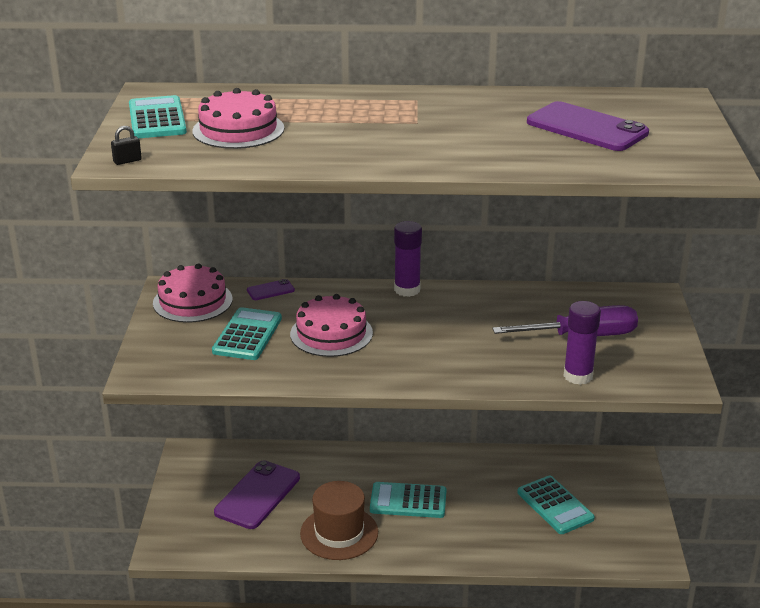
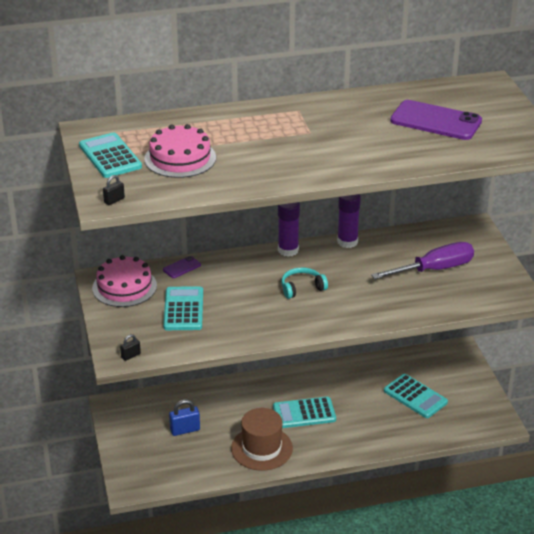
camera: 15 degrees left, 5 degrees up
(156, 376) = (131, 356): none -> black padlock
(257, 495) = (185, 430): purple phone -> blue padlock
(331, 333) = (247, 297): pink cake -> none
(403, 333) = (302, 288): none -> turquoise headphones
(578, 376) = (444, 303): purple glue stick -> purple glue stick (347, 242)

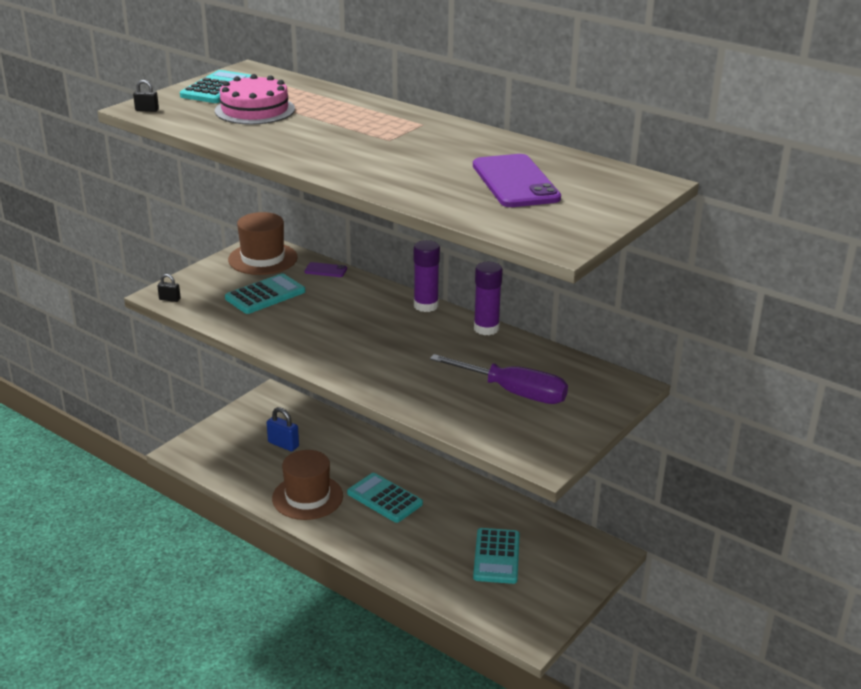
camera: 50 degrees right, 5 degrees down
(124, 287) = (263, 259): pink cake -> brown hat
(302, 288) = (376, 335): turquoise headphones -> none

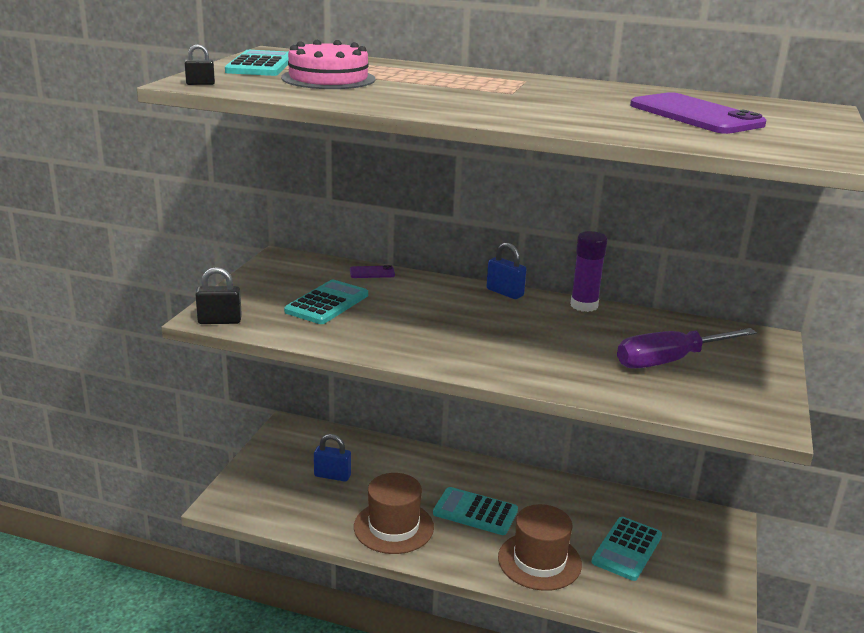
camera: 20 degrees left, 5 degrees down
(169, 299) = (220, 321): black padlock -> black padlock, size x1.70
(263, 259) = (294, 269): brown hat -> brown hat (539, 561)
(426, 306) = (505, 292): purple glue stick -> blue padlock
(496, 556) = (627, 549): turquoise calculator -> turquoise calculator turned 45 degrees clockwise
(513, 392) = (670, 361): purple screwdriver -> purple screwdriver turned 150 degrees clockwise

